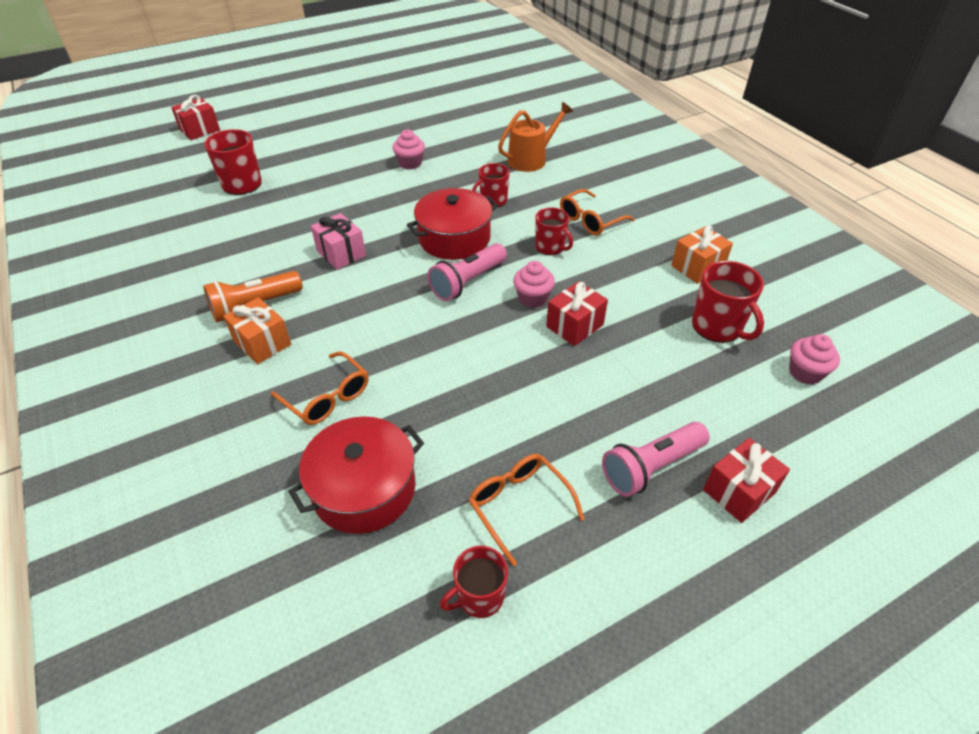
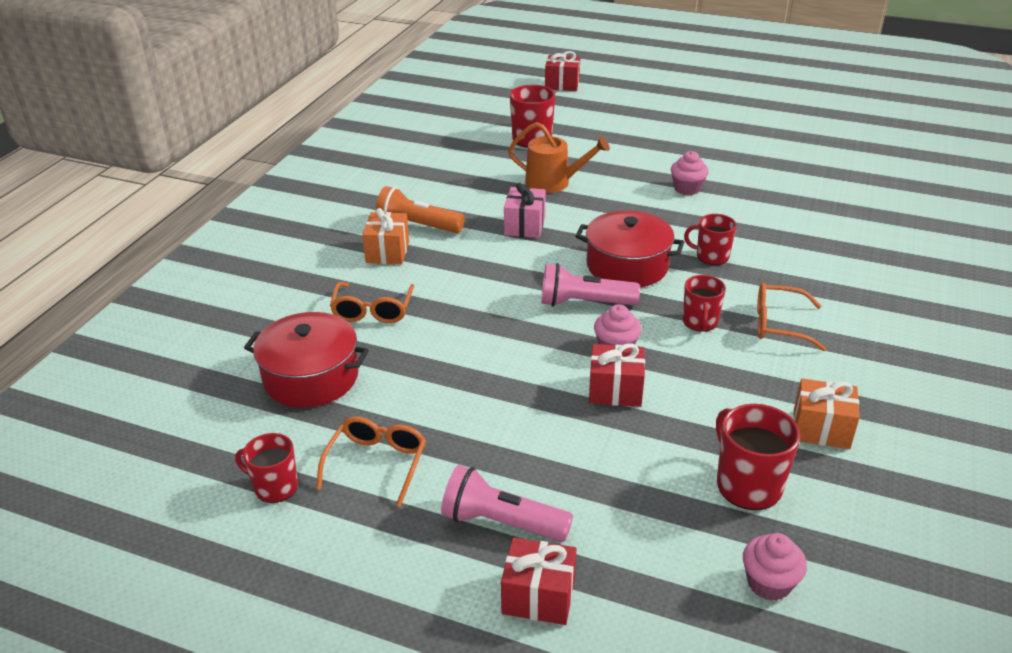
camera: 50 degrees right, 10 degrees down
(531, 159) = (810, 243): orange watering can -> orange watering can (553, 182)
(717, 327) = (747, 485): red mug -> red mug turned 135 degrees clockwise

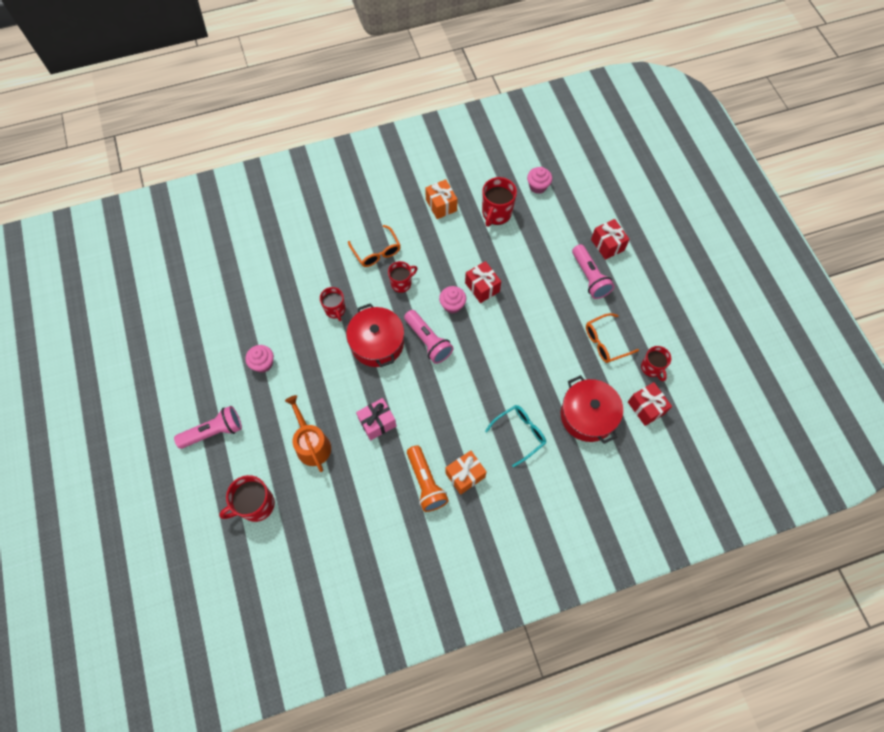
camera: 130 degrees left, 30 degrees up
(372, 311) = (520, 434): orange glasses -> turquoise glasses
(562, 84) = (139, 555): red gift -> red gift (646, 408)
(637, 142) = (214, 432): none -> pink flashlight

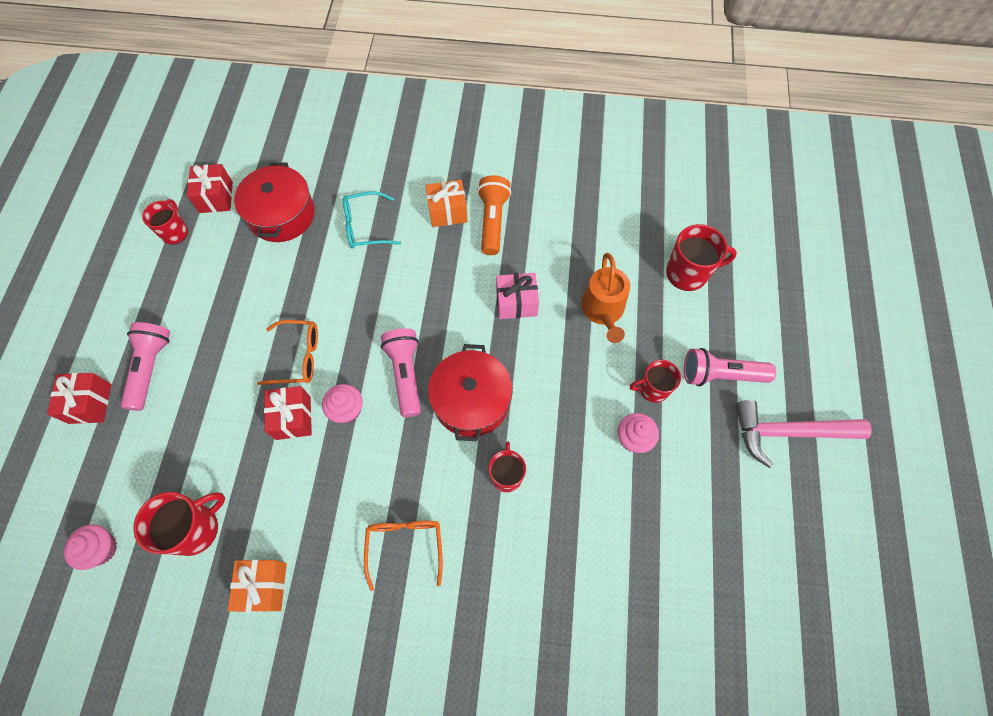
camera: 155 degrees left, 0 degrees up
(159, 411) = (788, 432): none -> pink hammer
(401, 283) = (396, 474): red mug -> red mug (653, 389)
(605, 342) = (200, 281): orange glasses -> orange glasses (298, 357)

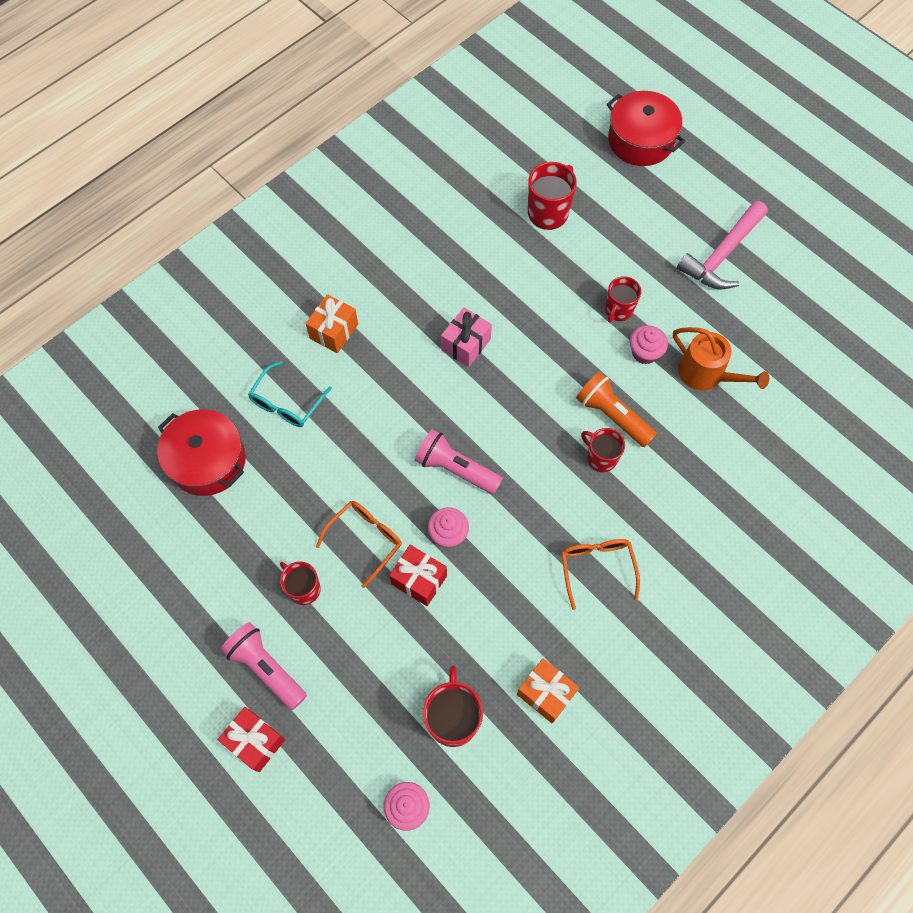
camera: 50 degrees left, 0 degrees up
(175, 232) = (137, 562): red mug -> red mug (303, 588)
(216, 197) = (132, 503): red gift -> none
(405, 545) = (597, 567): orange glasses -> orange glasses turned 45 degrees clockwise
(471, 401) = (520, 438): red pot -> red pot (640, 140)
(493, 221) = (375, 305): orange flashlight -> orange flashlight (612, 415)
(603, 310) = (527, 291): orange watering can -> orange watering can (706, 374)
(720, 374) = (645, 259): pink flashlight -> none

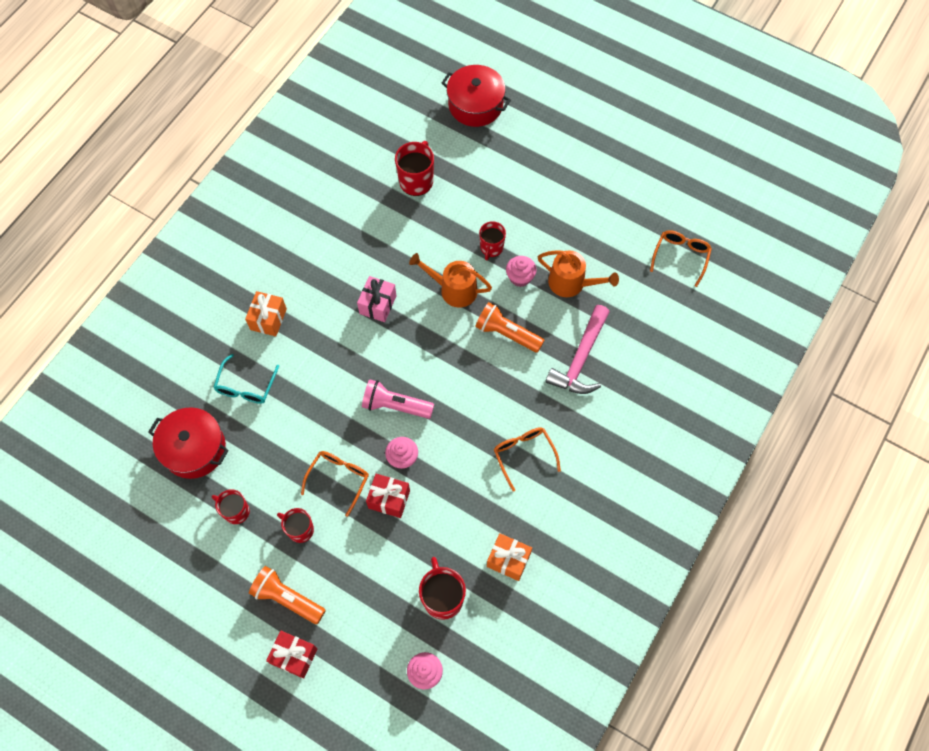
camera: 15 degrees left, 0 degrees up
(266, 668) = (287, 598): pink flashlight -> orange flashlight
(561, 348) = (454, 289): none -> orange watering can
(601, 457) = (506, 368): red mug -> red mug (236, 511)
(722, 254) = (561, 184): pink hammer -> pink hammer (580, 358)
(851, 374) = (681, 256): none -> orange glasses

